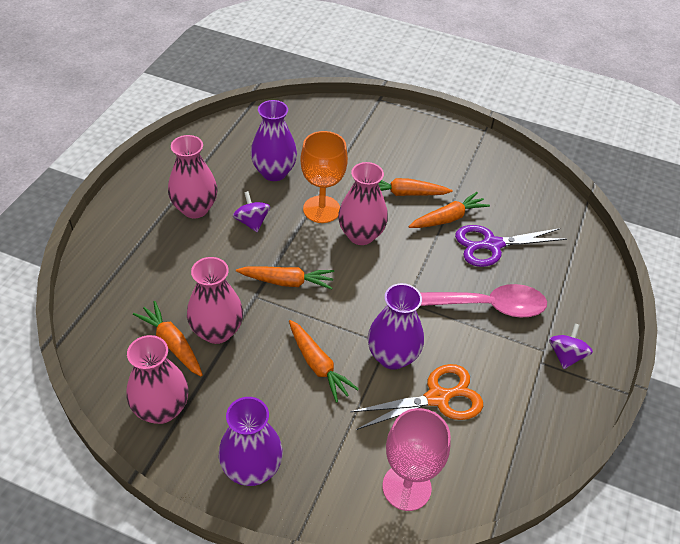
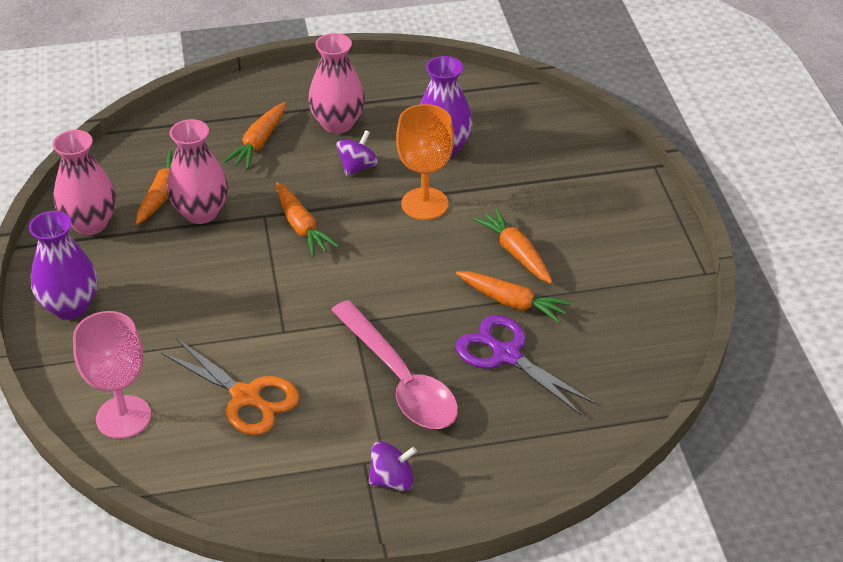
camera: 60 degrees right, 5 degrees down
(318, 365) = (216, 295): orange carrot -> orange carrot (259, 143)
(361, 235) = (416, 248): pink vase -> none
(392, 356) = (271, 342): purple vase -> none

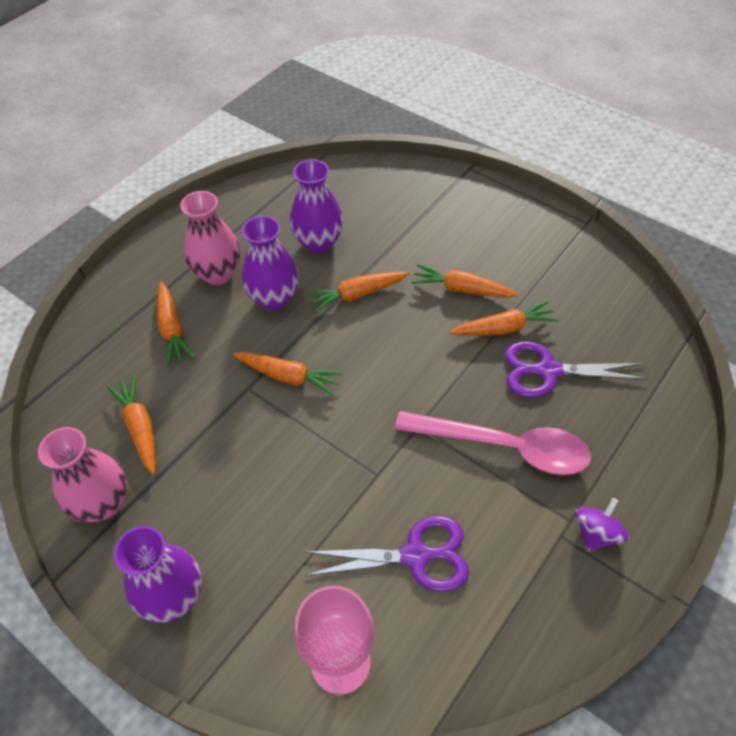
camera: 40 degrees left, 10 degrees up
(201, 212) = (192, 422): pink vase -> none
(246, 397) = (416, 556): orange scissors -> purple scissors
(357, 167) = (274, 298): purple spinning top -> purple vase
(424, 204) = (357, 295): orange goblet -> orange carrot

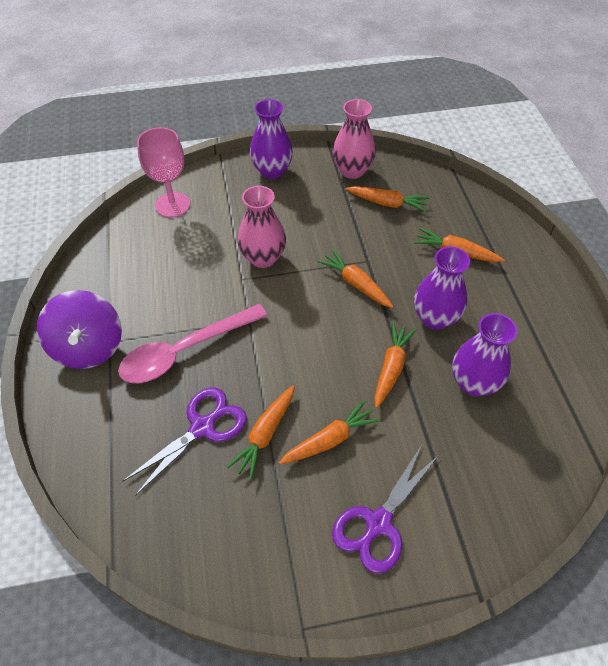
camera: 130 degrees right, 0 degrees up
(218, 273) = (492, 302): pink vase -> pink vase (263, 258)
(288, 377) = (355, 284): orange carrot -> orange carrot turned 75 degrees clockwise
(416, 556) = (180, 262): purple scissors -> purple scissors (378, 524)
(596, 533) = (88, 347): purple spinning top -> purple spinning top, size x1.87

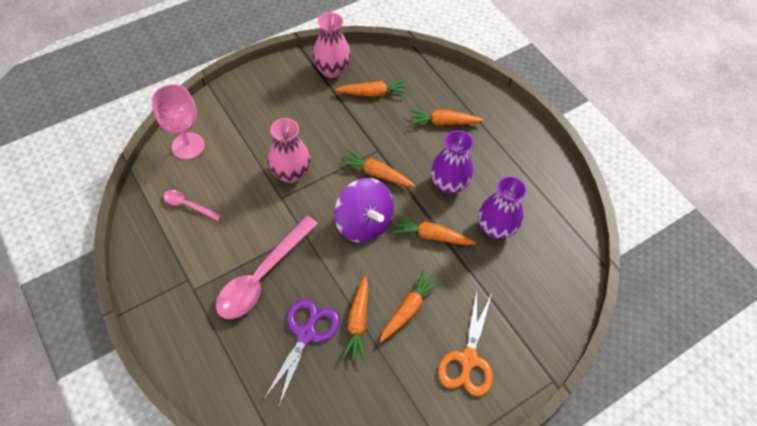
camera: 25 degrees left, 5 degrees up
(88, 347) = (177, 300): purple spinning top -> purple spinning top (363, 223)
(145, 260) = (188, 205): none -> pink spoon
(272, 171) = (263, 88): purple vase -> none
(378, 524) = (468, 359): purple scissors -> orange scissors
(391, 368) = (431, 236): orange carrot -> orange carrot turned 75 degrees counterclockwise

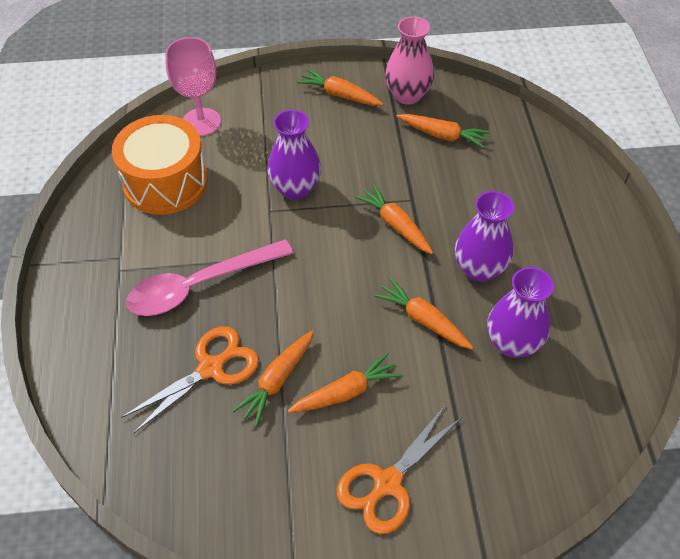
camera: 30 degrees right, 5 degrees down
(188, 205) = (165, 182): pink spoon -> orange drum
(291, 173) = (295, 188): pink vase -> purple vase
(306, 334) = (211, 368): purple scissors -> orange scissors
(363, 223) = (348, 273): purple spinning top -> none
(443, 122) = (513, 196): orange carrot -> orange carrot (339, 95)

